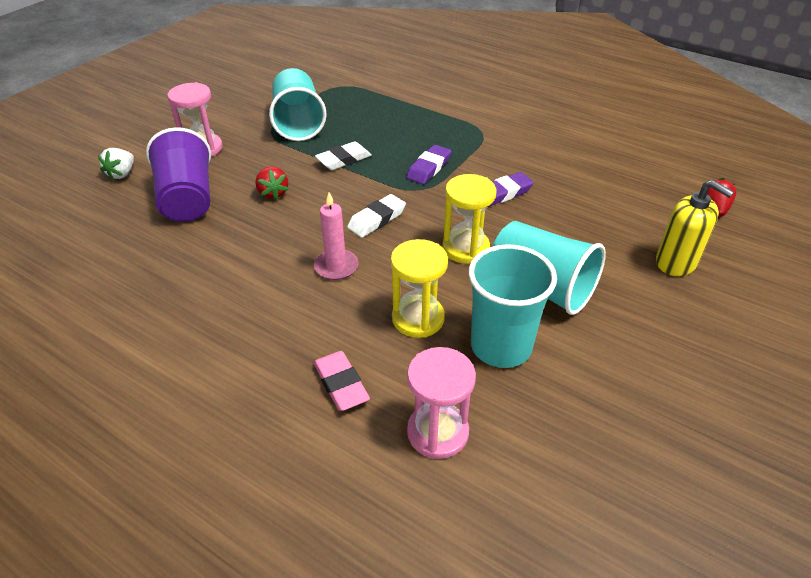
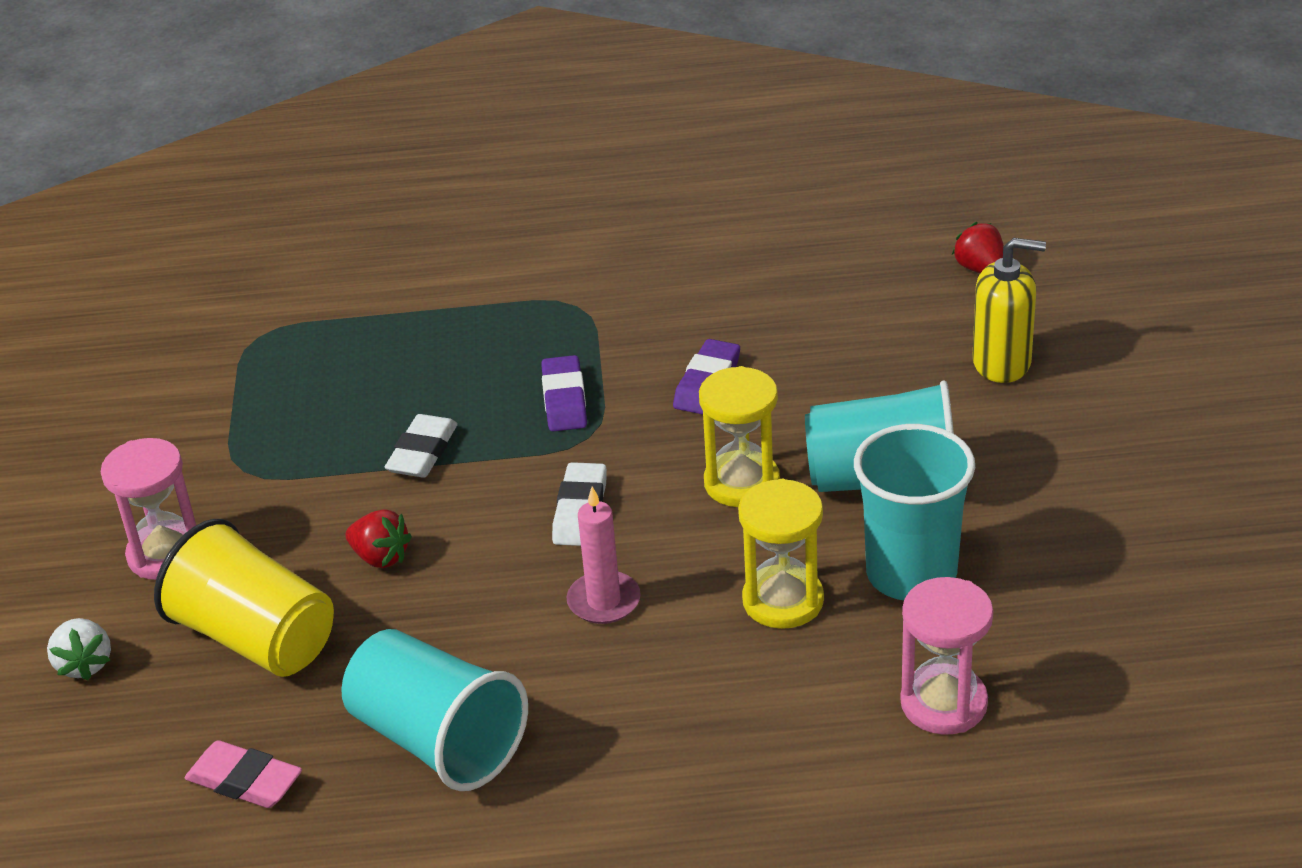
camera: 35 degrees left, 5 degrees down
(187, 199) = (257, 638): purple cup -> yellow cup
(298, 123) = (271, 433): turquoise cup -> turquoise cup (437, 741)
(341, 384) = (781, 725): pink eraser -> pink eraser (245, 781)

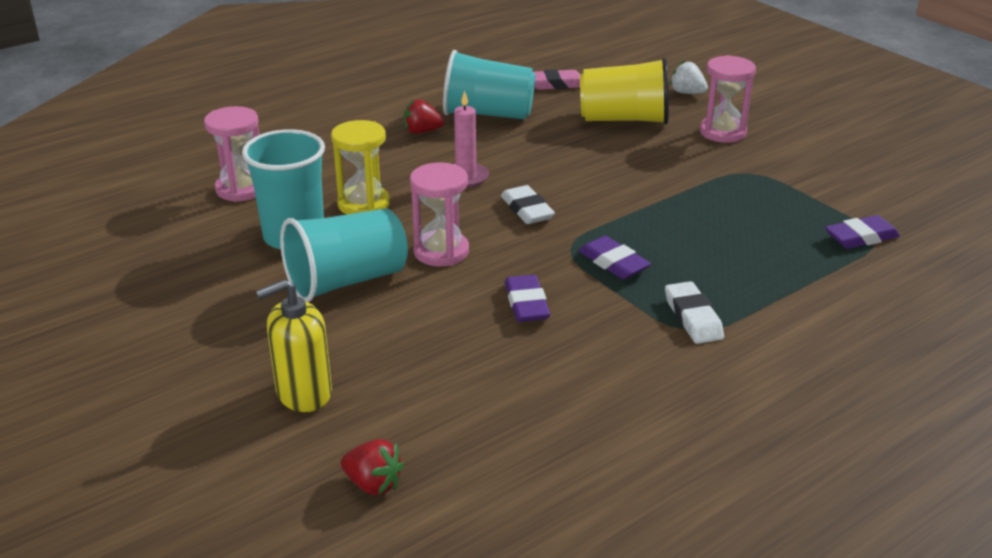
camera: 145 degrees right, 5 degrees down
(271, 340) = (861, 237): none -> purple eraser
(380, 557) = (611, 161): red strawberry -> red strawberry (422, 132)
(423, 452) = (661, 209): white eraser -> white eraser (693, 317)
(742, 483) = (441, 251): yellow hourglass -> pink hourglass

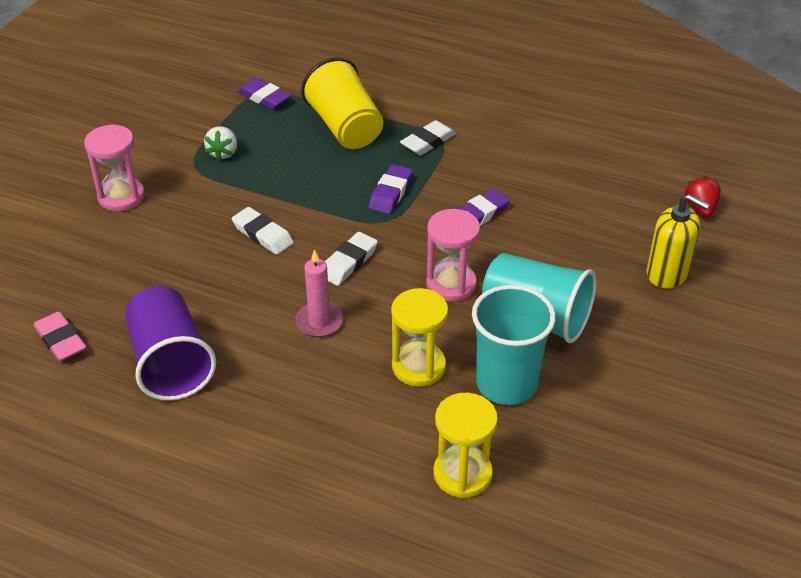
camera: 120 degrees left, 10 degrees up
(241, 189) = (462, 474): pink hourglass -> yellow hourglass
(422, 132) = (244, 396): red strawberry -> none
(488, 114) = (170, 363): turquoise cup -> purple cup
(608, 180) = (262, 235): none -> white eraser
(624, 119) = (128, 263): yellow cup -> yellow cup (345, 128)
(687, 93) = (37, 240): white strawberry -> white strawberry (223, 153)

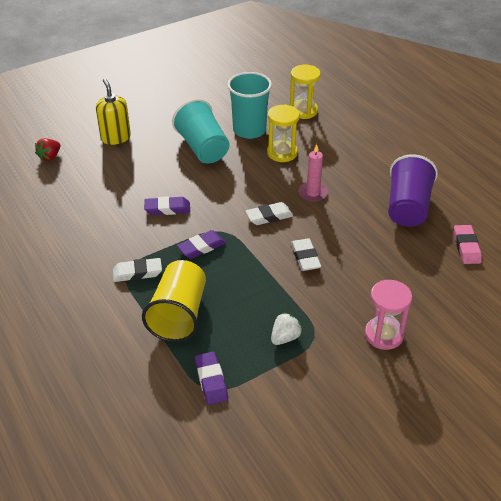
camera: 145 degrees left, 0 degrees up
(451, 284) = (226, 180): pink hourglass -> none

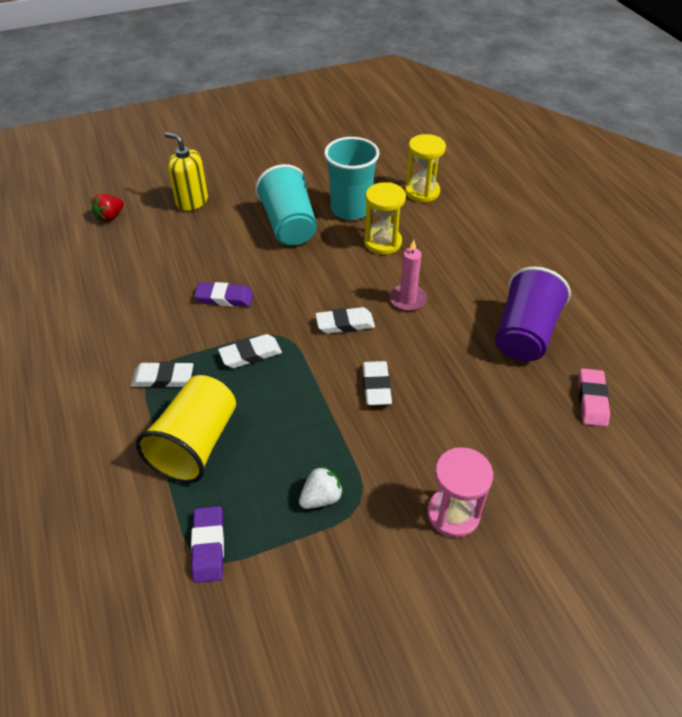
camera: 10 degrees right, 5 degrees up
(115, 138) = (192, 201): yellow soap dispenser -> yellow soap dispenser turned 45 degrees counterclockwise
(201, 247) = (250, 354): purple eraser -> white eraser

